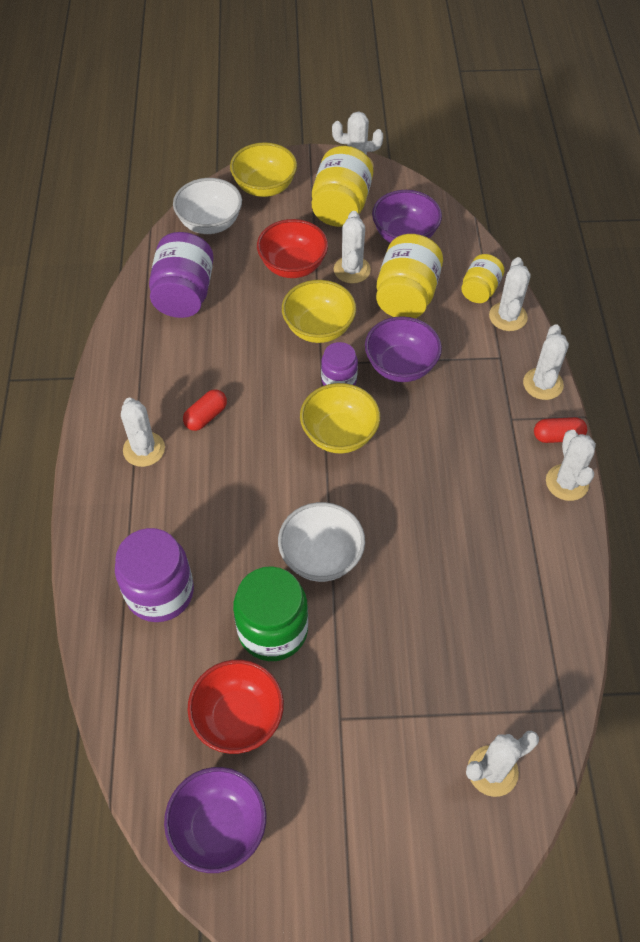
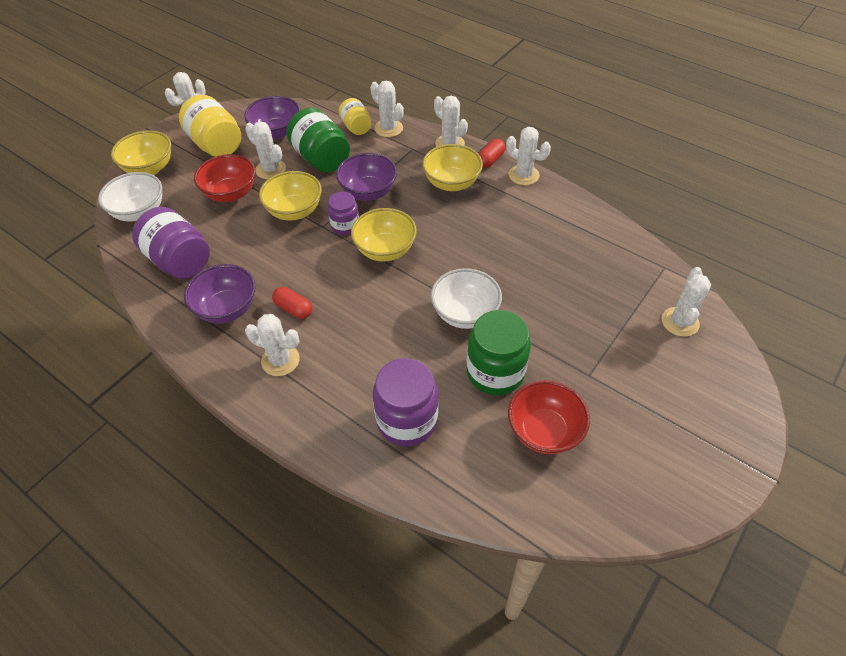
camera: 50 degrees left, 5 degrees down
(206, 416) = (294, 309): red capsule -> red capsule turned 45 degrees counterclockwise
(219, 827) = (617, 492): purple bowl -> purple bowl (227, 309)
(406, 296) = (321, 159): yellow jar -> green jar
(486, 426) = (451, 183): none -> yellow bowl

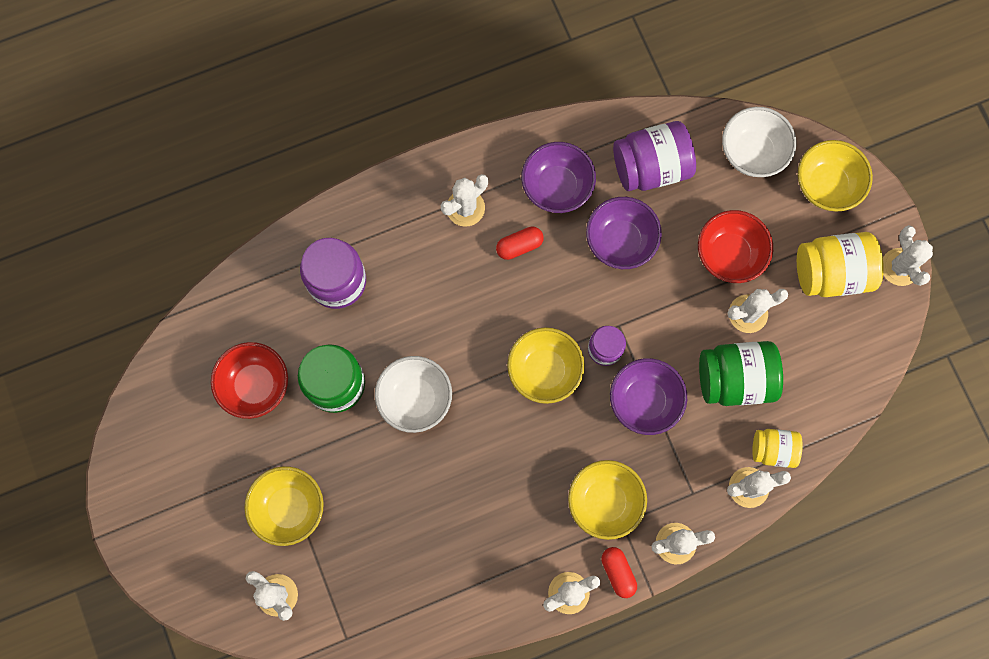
camera: 120 degrees right, 25 degrees up
(276, 132) = (817, 351): purple bowl -> purple bowl (620, 241)
(294, 211) = (660, 308): yellow bowl -> yellow bowl (289, 507)

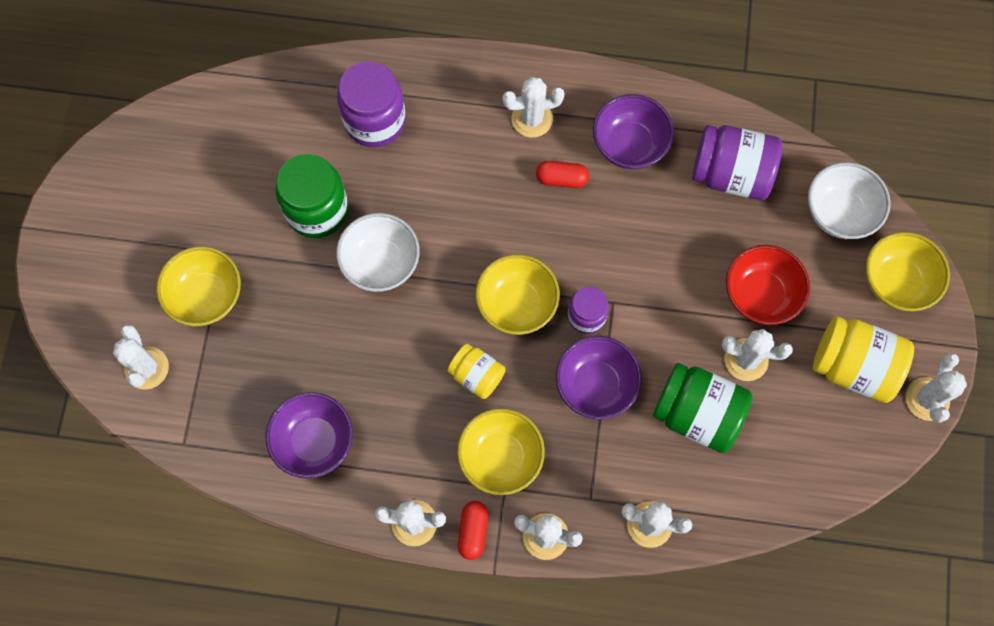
camera: 30 degrees right, 5 degrees down
(255, 385) = (245, 172): red bowl -> none
(620, 241) = (661, 226): purple bowl -> purple bowl (314, 441)
(773, 449) = (695, 502): yellow jar -> yellow jar (477, 375)

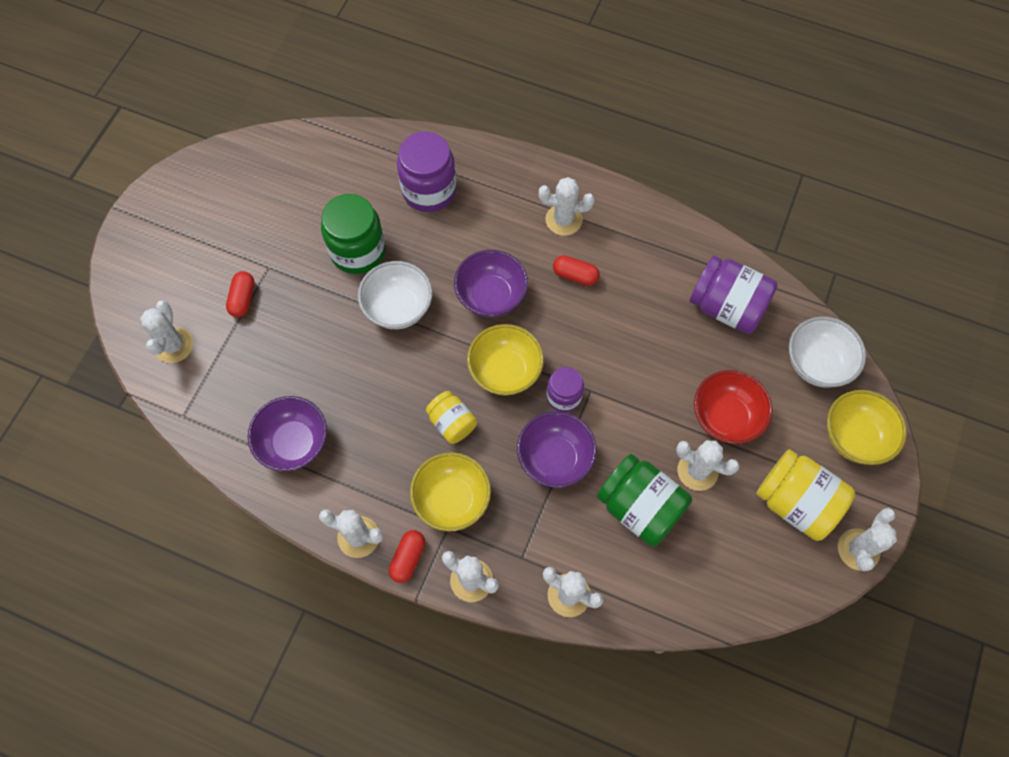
camera: 15 degrees right, 5 degrees down
(206, 296) = (243, 299): yellow bowl -> red capsule
(629, 145) = (642, 261): purple bowl -> purple bowl (491, 296)

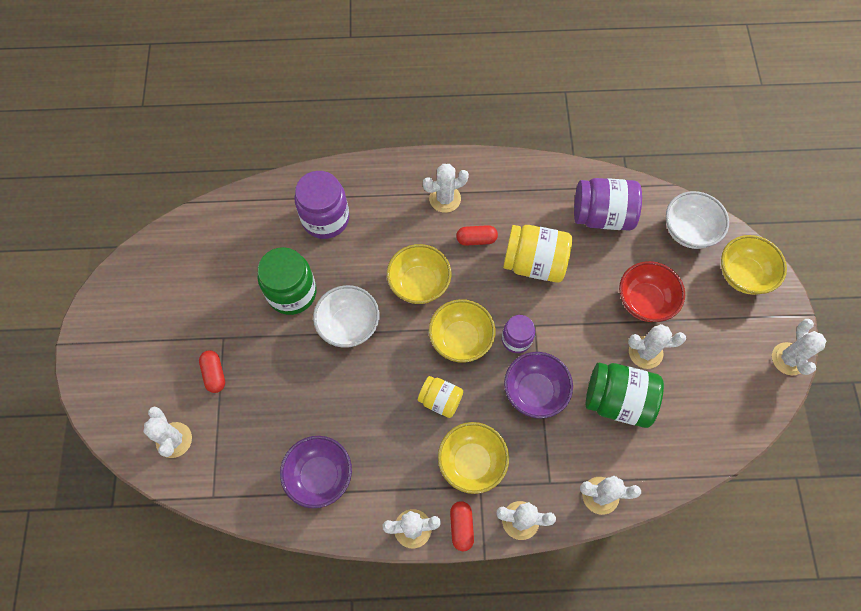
camera: 25 degrees left, 0 degrees up
(491, 296) = (419, 284): purple bowl -> yellow bowl
(795, 502) = (727, 343): yellow jar -> yellow jar (534, 263)

